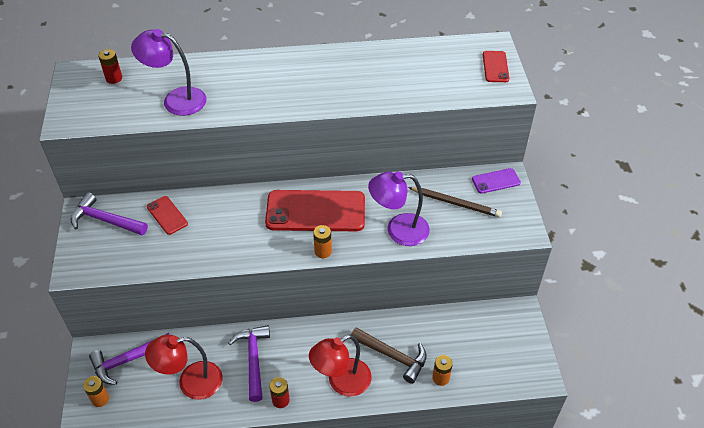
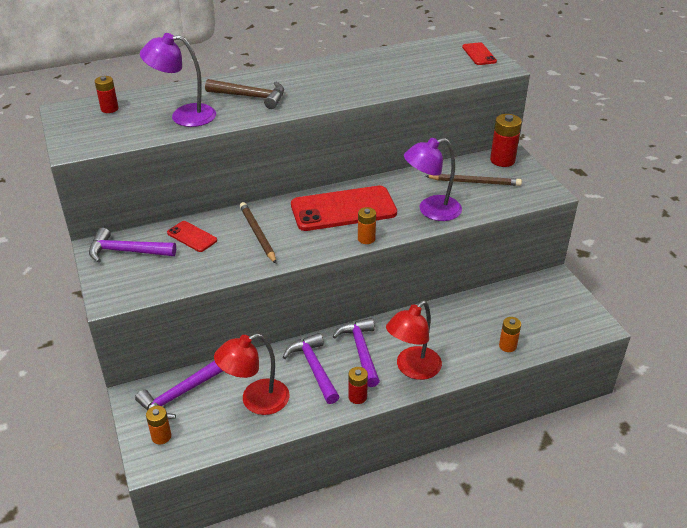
camera: 15 degrees left, 10 degrees down
(226, 225) = (258, 234): none -> brown pencil
(302, 351) = (361, 351): none -> purple hammer
(392, 356) = (453, 337): brown hammer -> brown hammer (251, 97)
(496, 181) = (502, 160): purple phone -> red battery

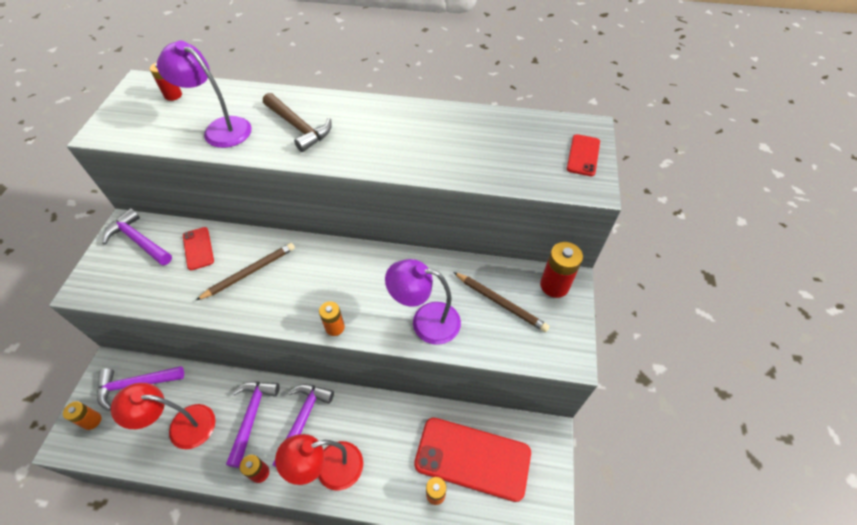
camera: 30 degrees right, 15 degrees up
(258, 234) = (249, 272): brown pencil -> brown pencil turned 45 degrees clockwise
(343, 209) = (346, 277): red phone -> red phone (472, 458)

